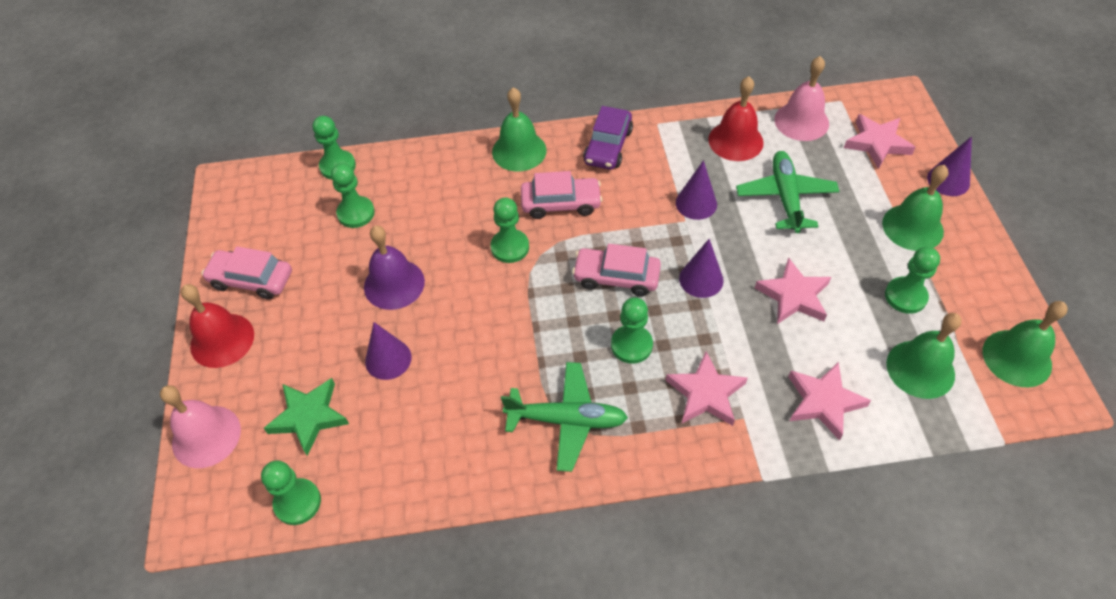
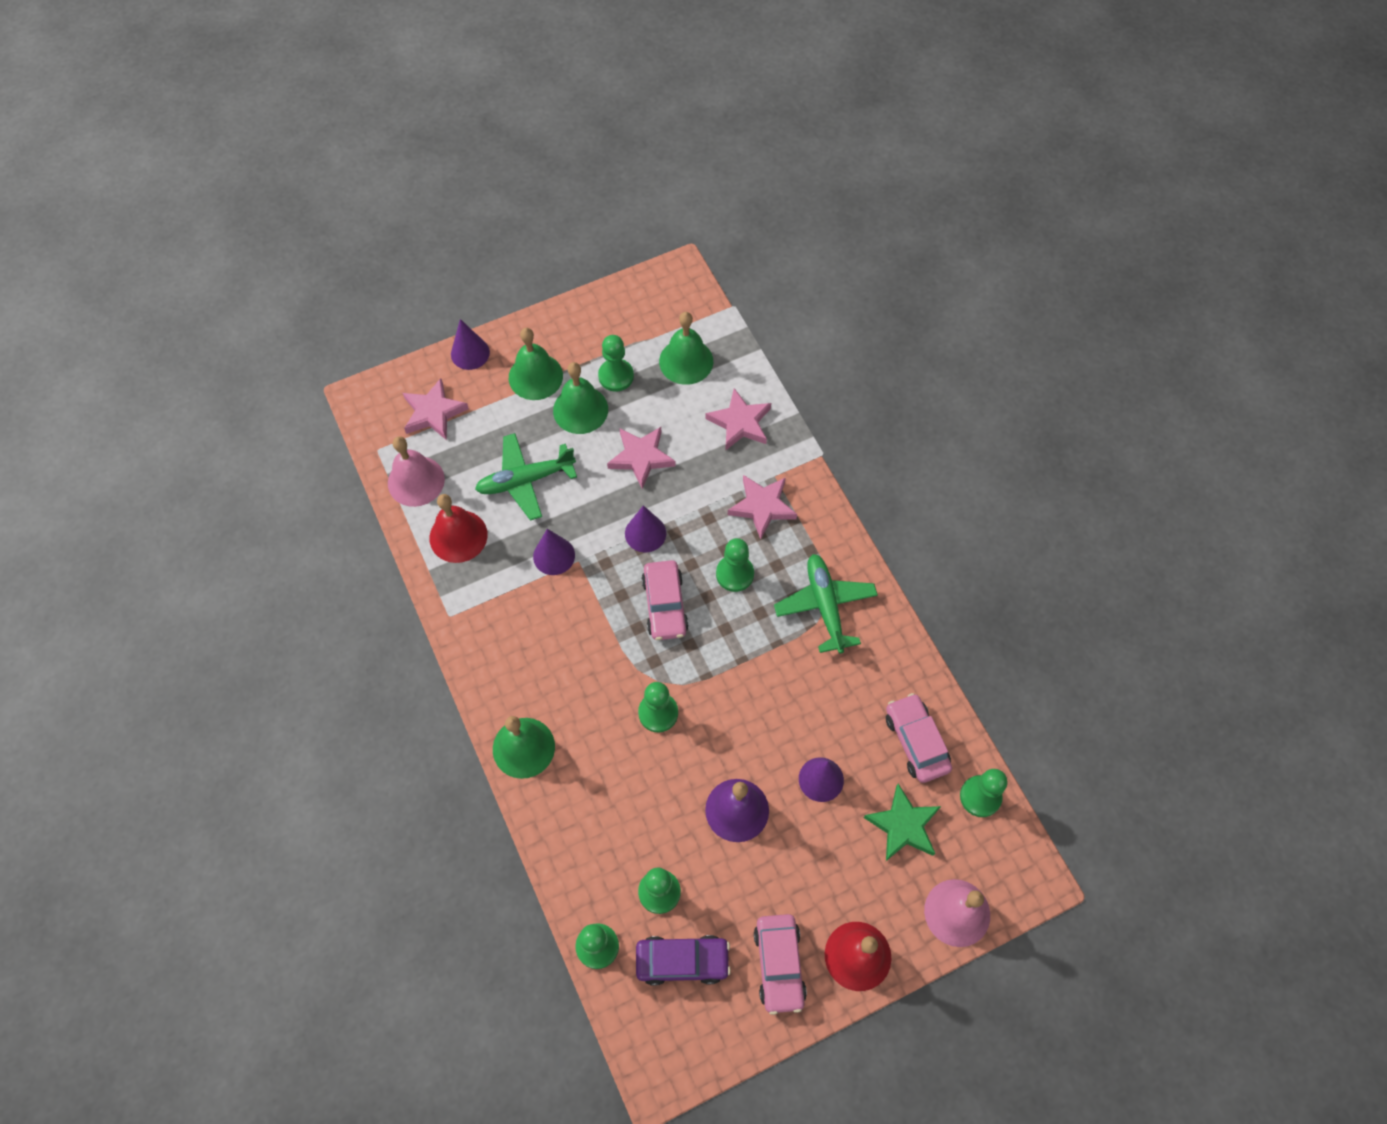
camera: 110 degrees left, 10 degrees up
(561, 203) = (587, 681): pink car -> pink car (916, 741)
(608, 146) = (495, 657): purple car -> purple car (682, 961)
(1017, 358) = (654, 300): green bell -> green bell (580, 409)

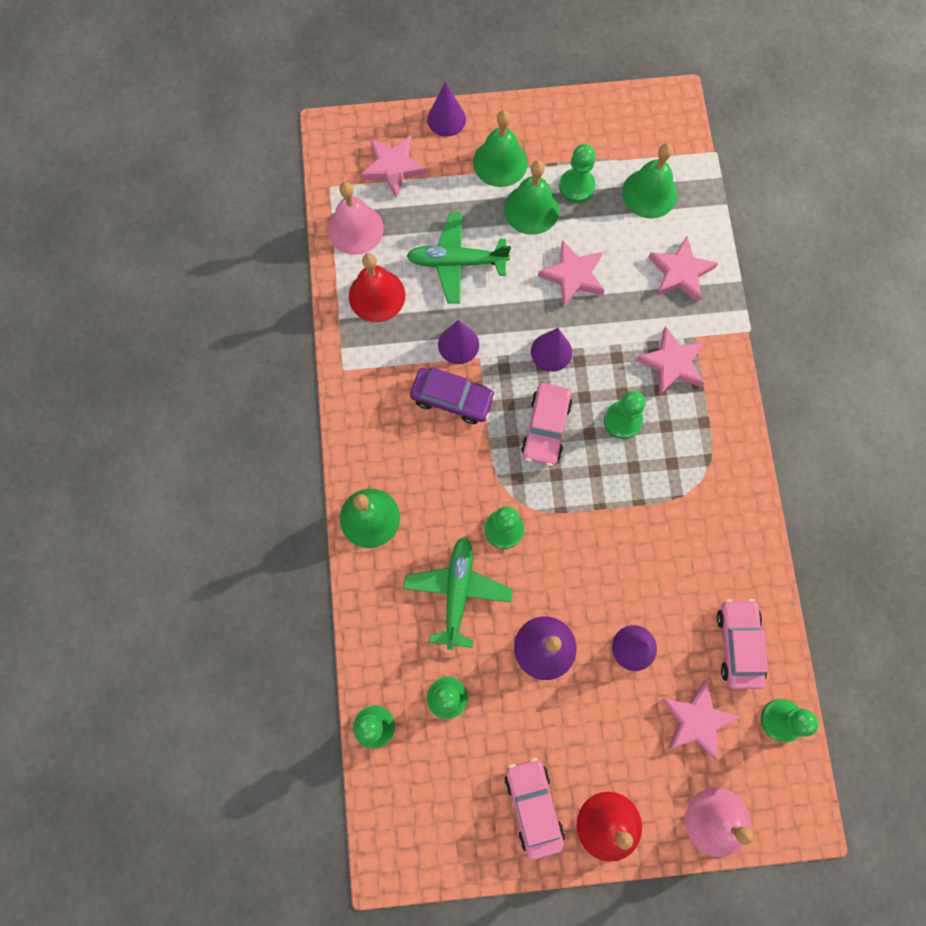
camera: 20 degrees right, 10 degrees up
(682, 961) = (446, 769): purple car -> purple car (452, 399)
(779, 964) = (533, 806): pink car -> pink car turned 150 degrees clockwise
(825, 605) = (698, 481): green plane -> green plane (457, 591)
(903, 825) = (696, 720): green star -> pink star

